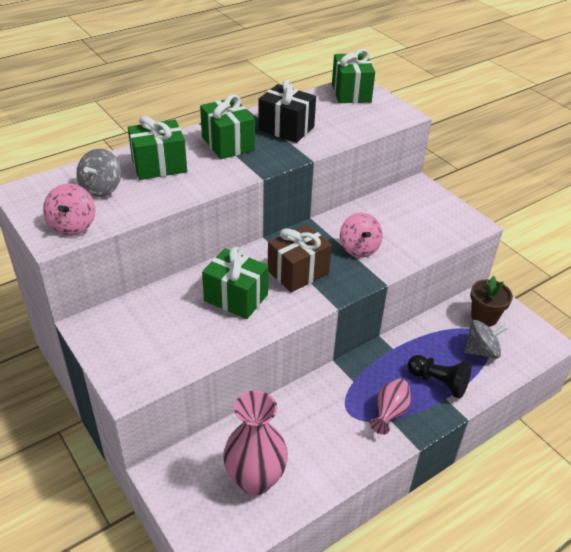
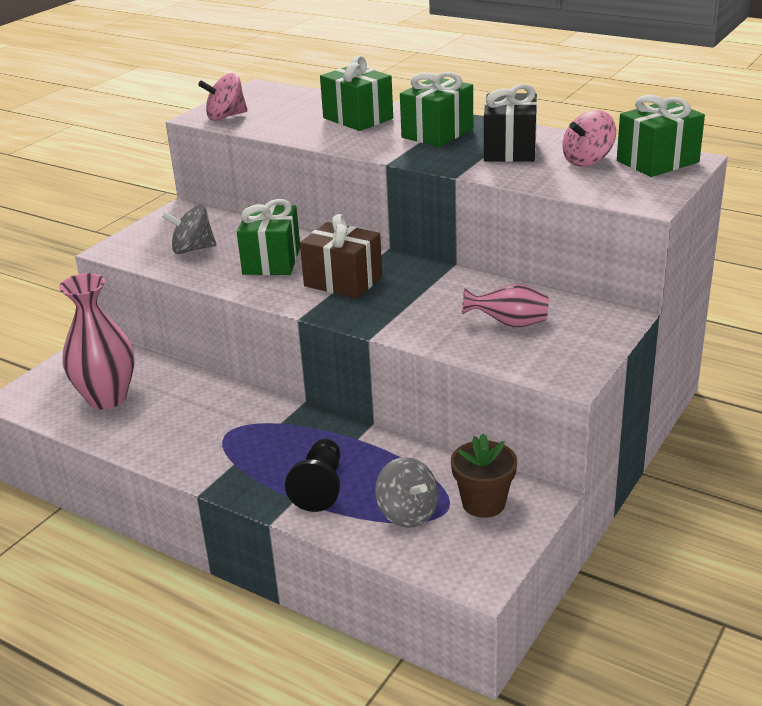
camera: 70 degrees right, 10 degrees down
(101, 189) = (293, 110): grey spinning top -> grey spinning top (192, 249)
(359, 248) = (424, 306): pink spinning top -> pink spinning top (587, 160)
(389, 413) = (244, 460): pink vase -> pink vase (509, 324)

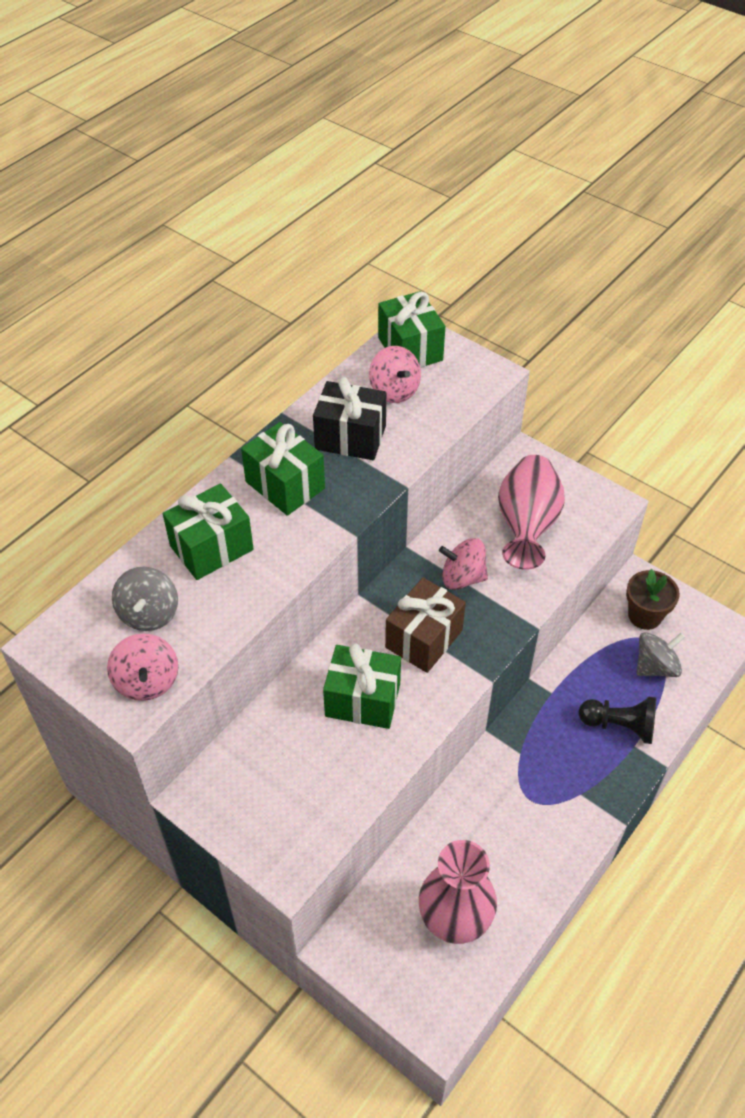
camera: 85 degrees left, 20 degrees up
(192, 249) = (312, 780): grey spinning top -> grey spinning top (149, 613)
(424, 294) = (462, 577): none -> pink spinning top
(509, 324) = (526, 526): pink vase -> pink vase, size x1.73

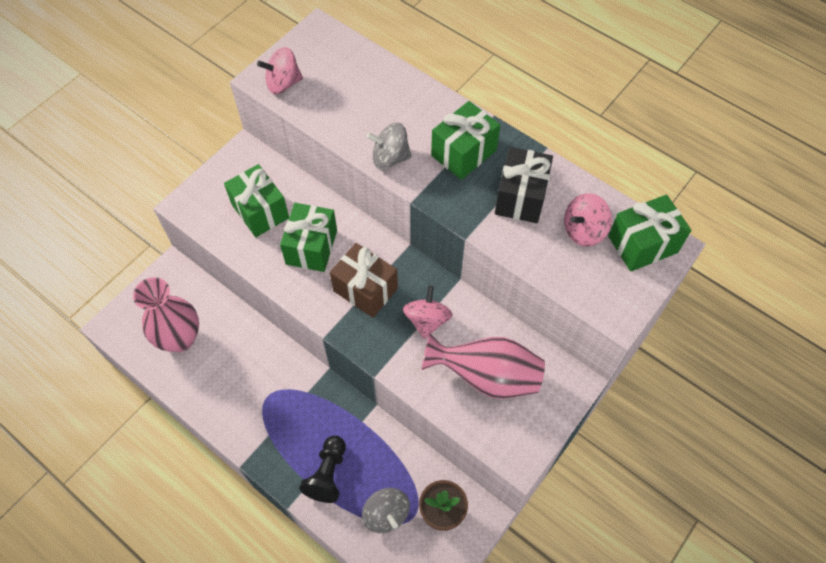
camera: 90 degrees right, 10 degrees up
(149, 613) = (339, 79): grey spinning top -> grey spinning top (390, 158)
(211, 548) = (398, 110): green gift -> green gift (260, 211)

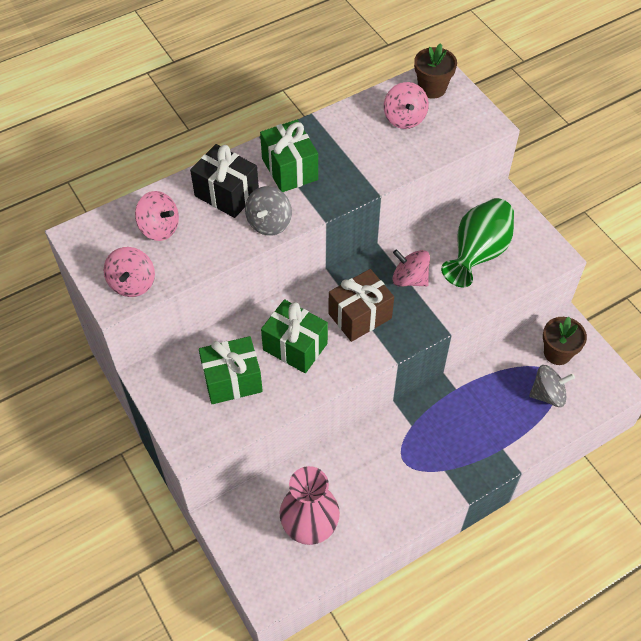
camera: 70 degrees left, 5 degrees down
(328, 474) = (498, 430): black pawn -> none
(350, 80) = (159, 228): none -> pink spinning top
(486, 376) = (477, 254): pink vase -> green vase
(520, 197) = (354, 146): black gift -> black gift (226, 194)
(642, 244) = (432, 88): green gift -> brown flower pot

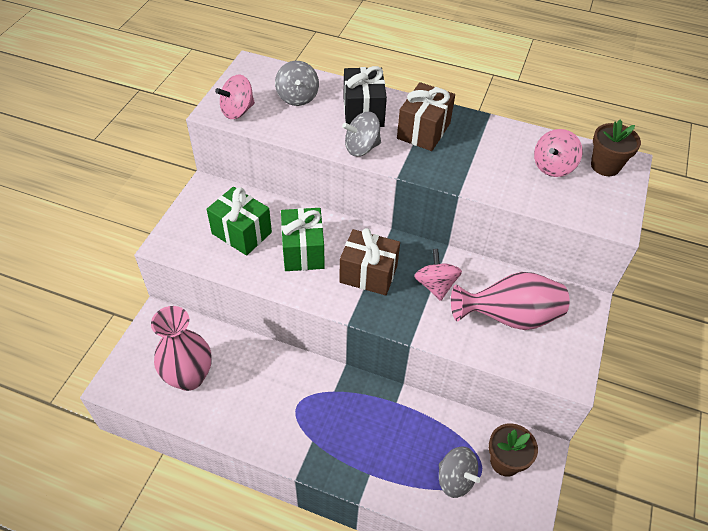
camera: 50 degrees right, 5 degrees down
(159, 228) = (297, 97): pink spinning top -> grey spinning top
(290, 169) = (423, 131): green gift -> brown gift
(477, 254) = (509, 317): green vase -> pink vase

